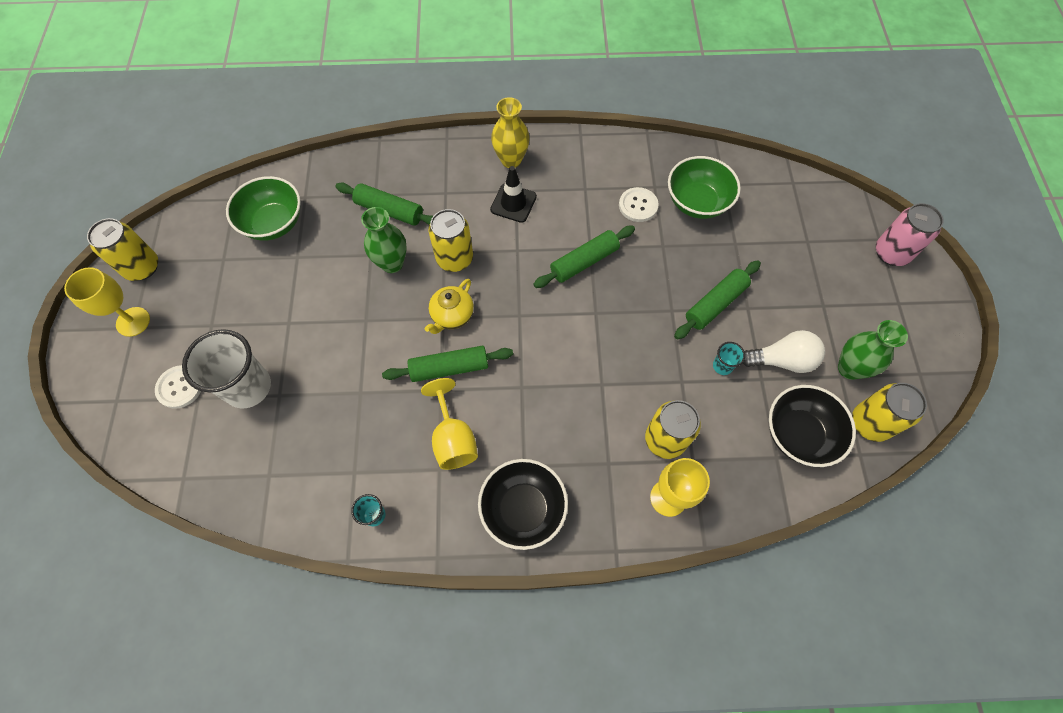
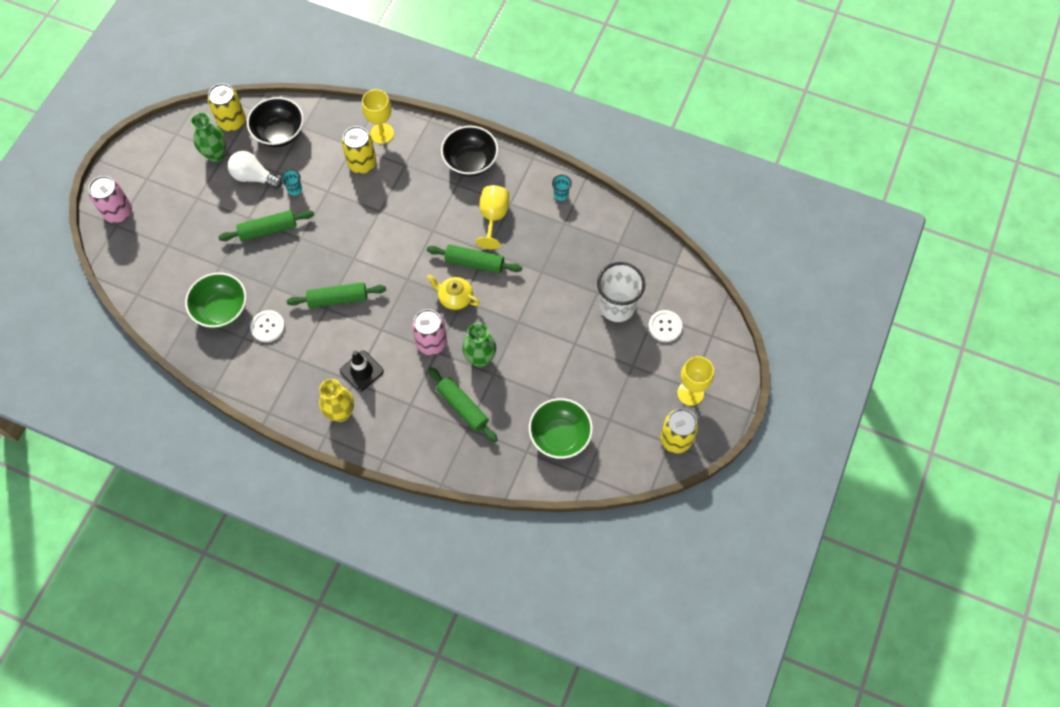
camera: 155 degrees left, 0 degrees up
(452, 316) = (455, 299): yellow teapot -> yellow teapot turned 120 degrees counterclockwise
(454, 258) = (431, 342): yellow can -> pink can

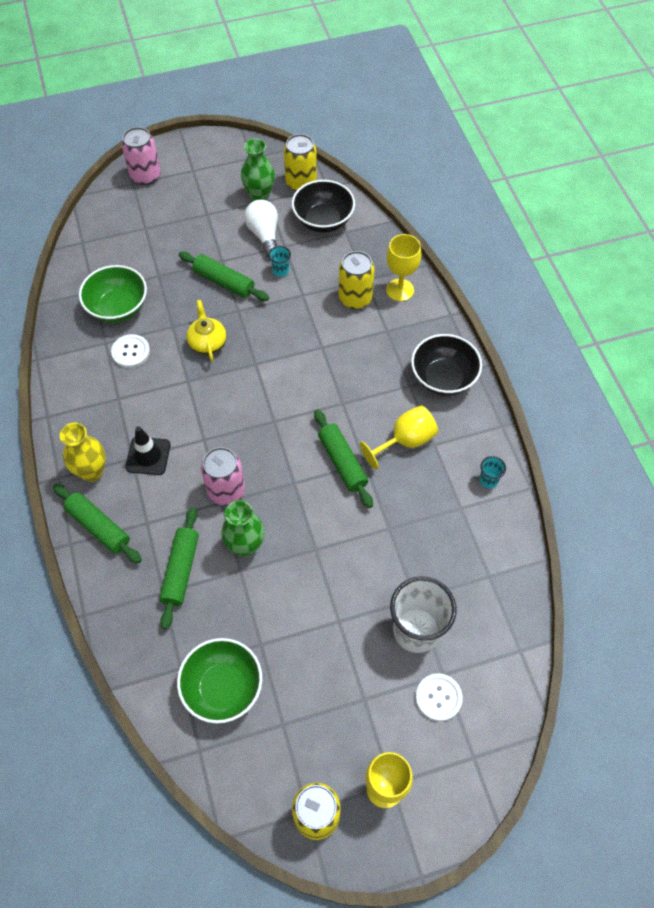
camera: 50 degrees right, 5 degrees down
(338, 299) = (204, 382): green rolling pin -> green rolling pin (98, 527)
(455, 299) = (289, 475): yellow teapot -> yellow teapot (207, 343)

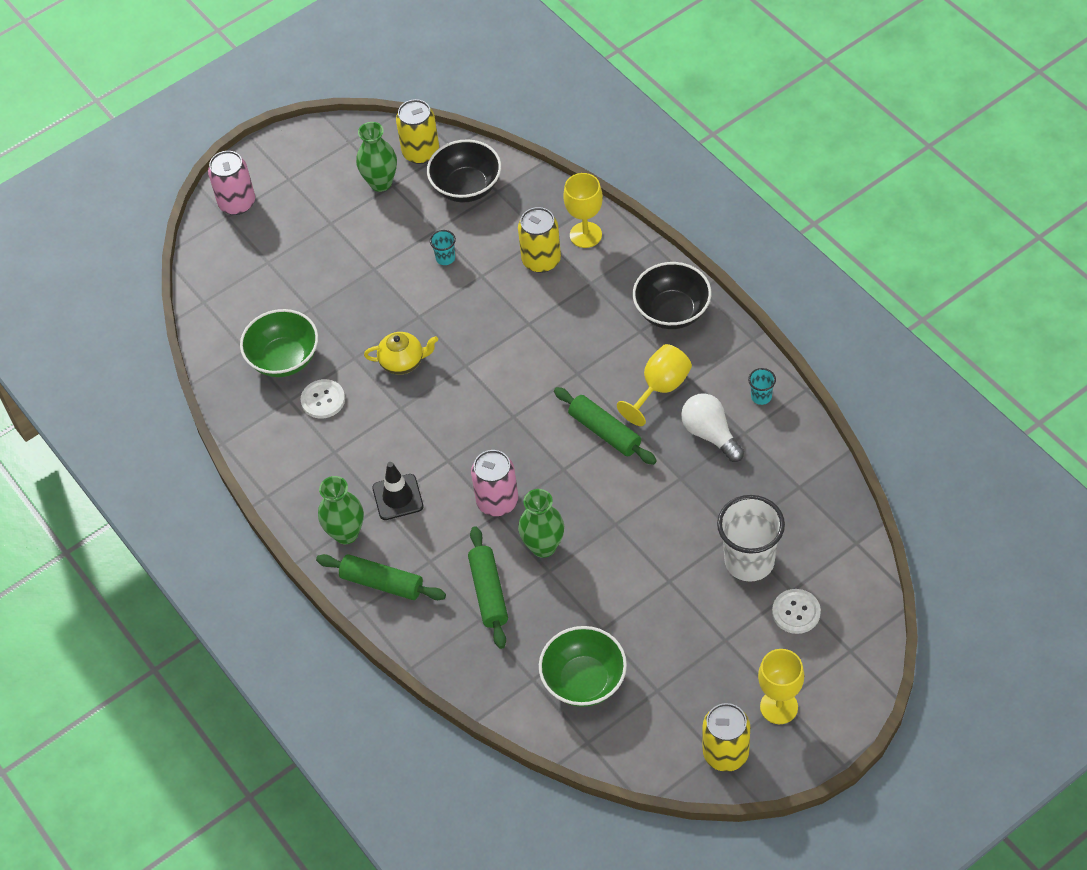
camera: 15 degrees left, 5 degrees down
(92, 472) = (346, 533): yellow vase -> green vase
(207, 343) = (403, 362): yellow teapot -> yellow teapot turned 120 degrees clockwise
(224, 282) = (388, 291): green rolling pin -> none
(264, 235) = (408, 225): white light bulb -> white light bulb (710, 434)

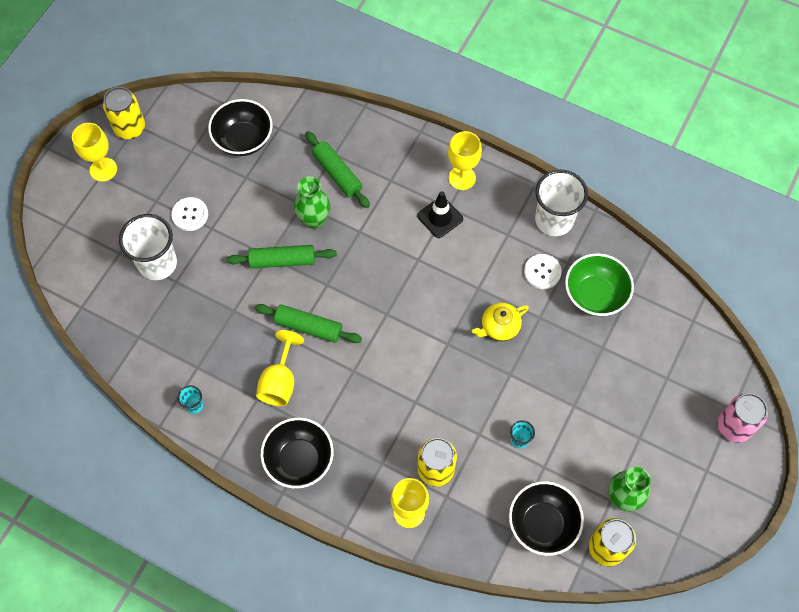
camera: 150 degrees right, 10 degrees up
(274, 449) = (554, 220): none -> white cup
(346, 533) = (462, 178): green vase -> yellow goblet
(382, 583) = (416, 153): green rolling pin -> green rolling pin (282, 260)
(497, 501) = (364, 241): pink can -> none
(584, 680) = (243, 139): green bowl -> black bowl
(710, 434) = (224, 356): white light bulb -> none
(796, 612) = (111, 238): white button -> white button (190, 215)

